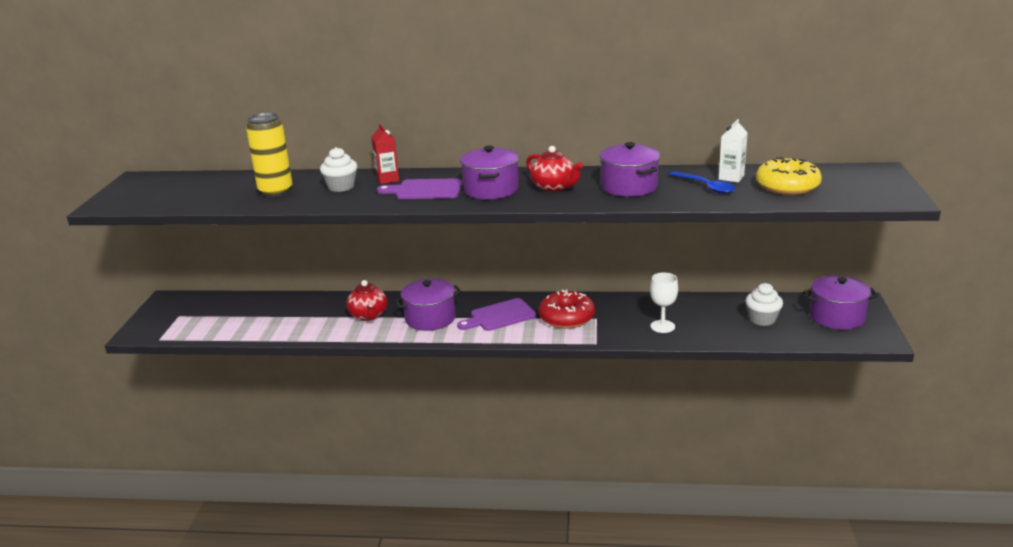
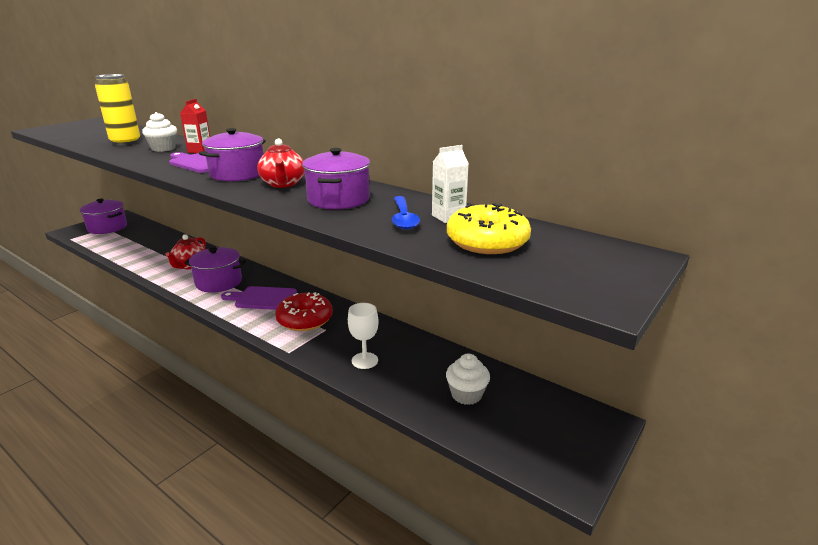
camera: 30 degrees right, 0 degrees up
(837, 317) = (552, 428): purple pot -> purple pot (107, 227)

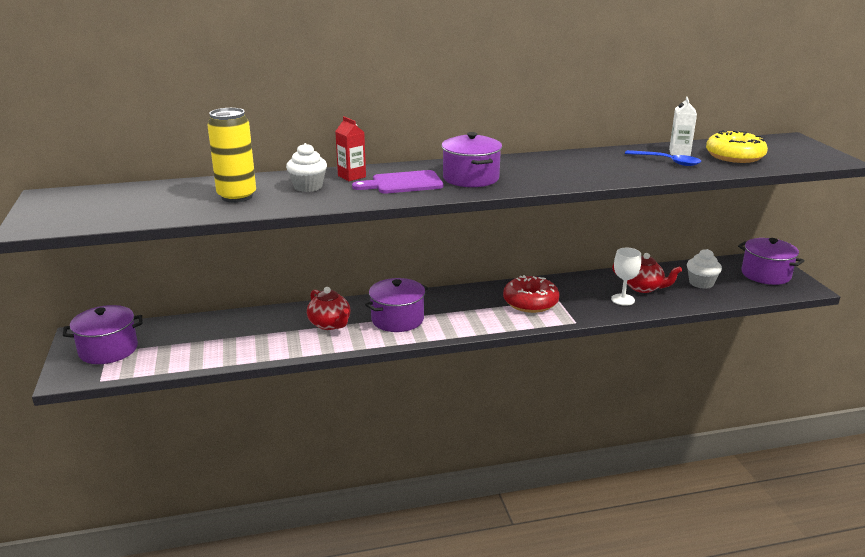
camera: 50 degrees left, 0 degrees up
(263, 298) = (465, 309): purple cutting board -> none
(283, 184) = (530, 171): red teapot -> red teapot (643, 288)
(338, 199) = (599, 166): purple pot -> purple pot (765, 274)

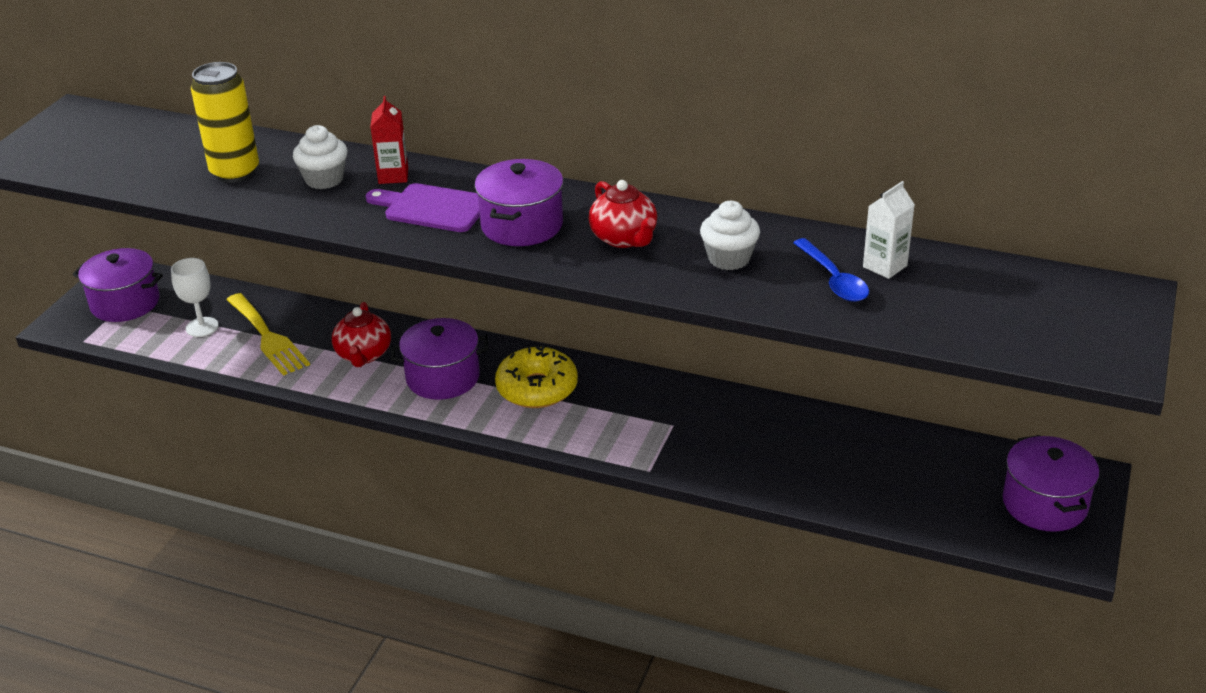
camera: 35 degrees right, 10 degrees up
(249, 335) = (268, 337): none -> yellow fork
(530, 302) = (631, 415): red donut -> none
(622, 299) = (760, 460): white goblet -> white goblet (202, 327)
(643, 288) = (817, 452): red teapot -> red teapot (624, 238)
(701, 283) = (916, 478): white cupcake -> white cupcake (729, 258)
(734, 156) = (957, 302): yellow donut -> yellow donut (537, 388)

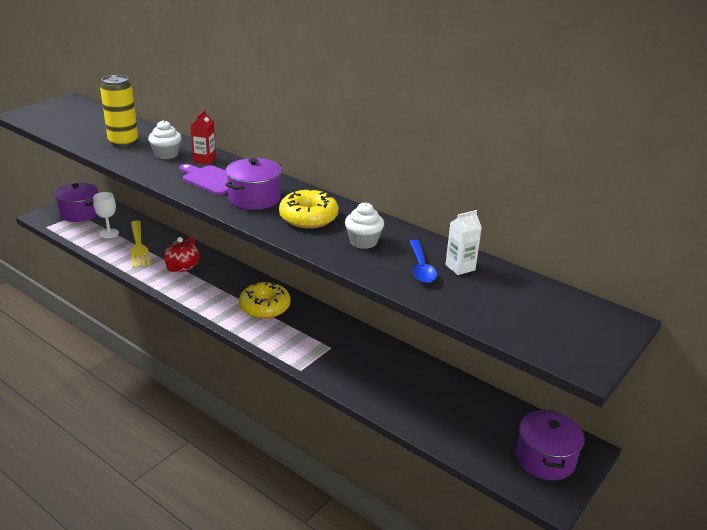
camera: 15 degrees right, 5 degrees down
(443, 378) = (216, 289): purple pot -> none
(624, 238) = (308, 217): red teapot -> yellow donut

